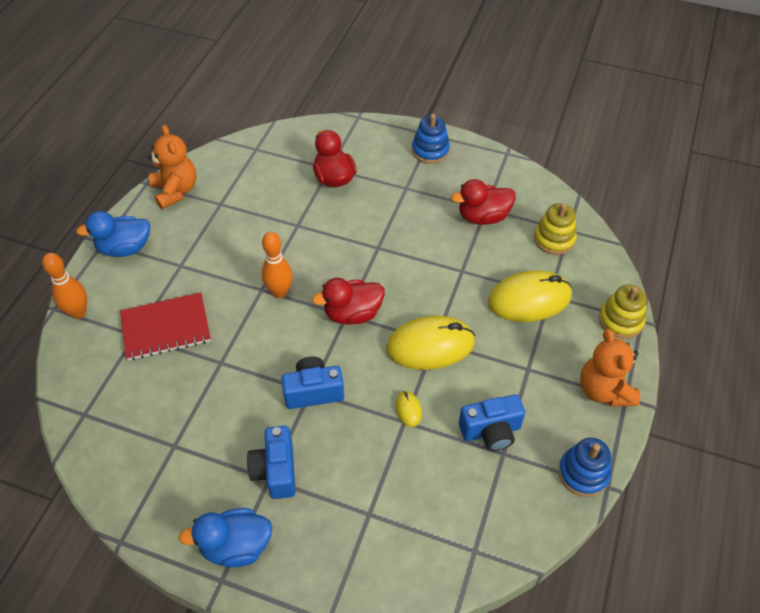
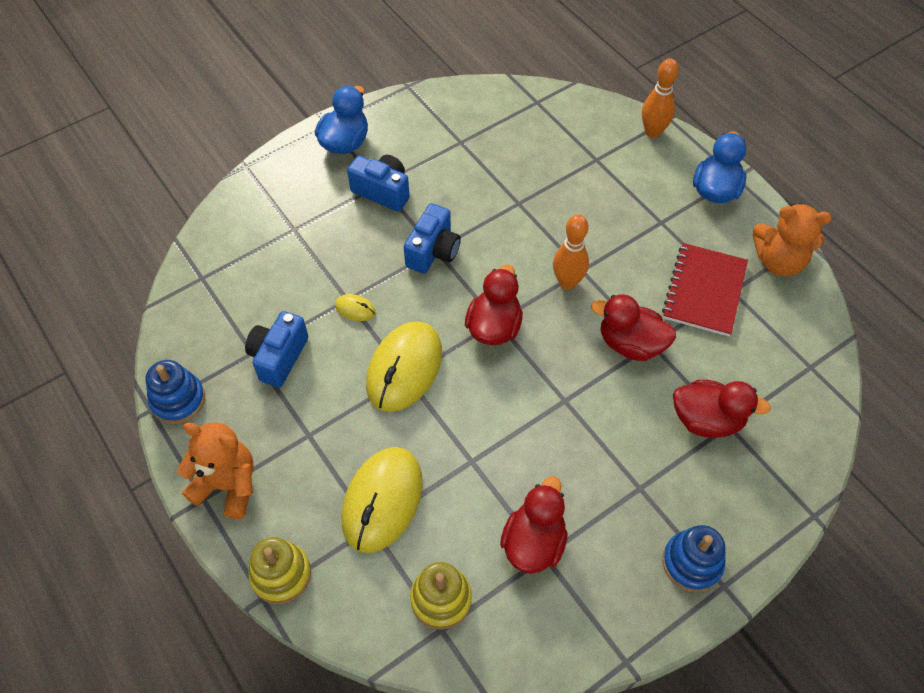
camera: 125 degrees right, 5 degrees up
(166, 328) = (588, 182): red notebook -> red notebook (704, 291)
(306, 235) = (630, 344): none -> red duck

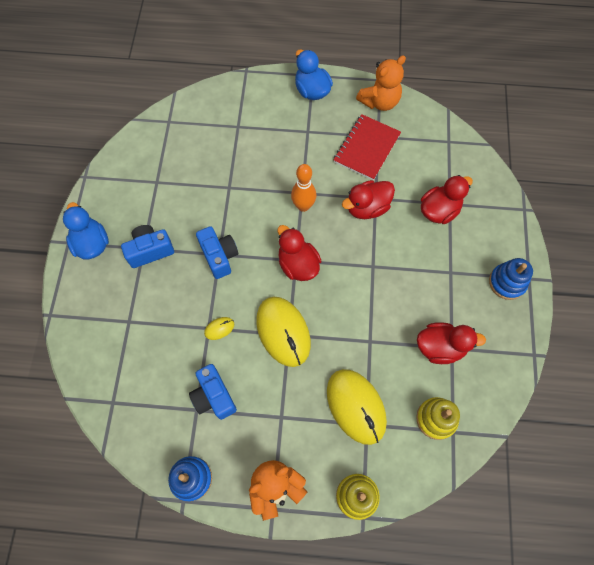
camera: 50 degrees left, 10 degrees up
(533, 542) = (440, 347): red duck -> red duck turned 120 degrees clockwise
(652, 132) = (247, 86): orange bowling pin -> none
(704, 291) = (367, 148): red notebook -> red notebook turned 60 degrees clockwise

